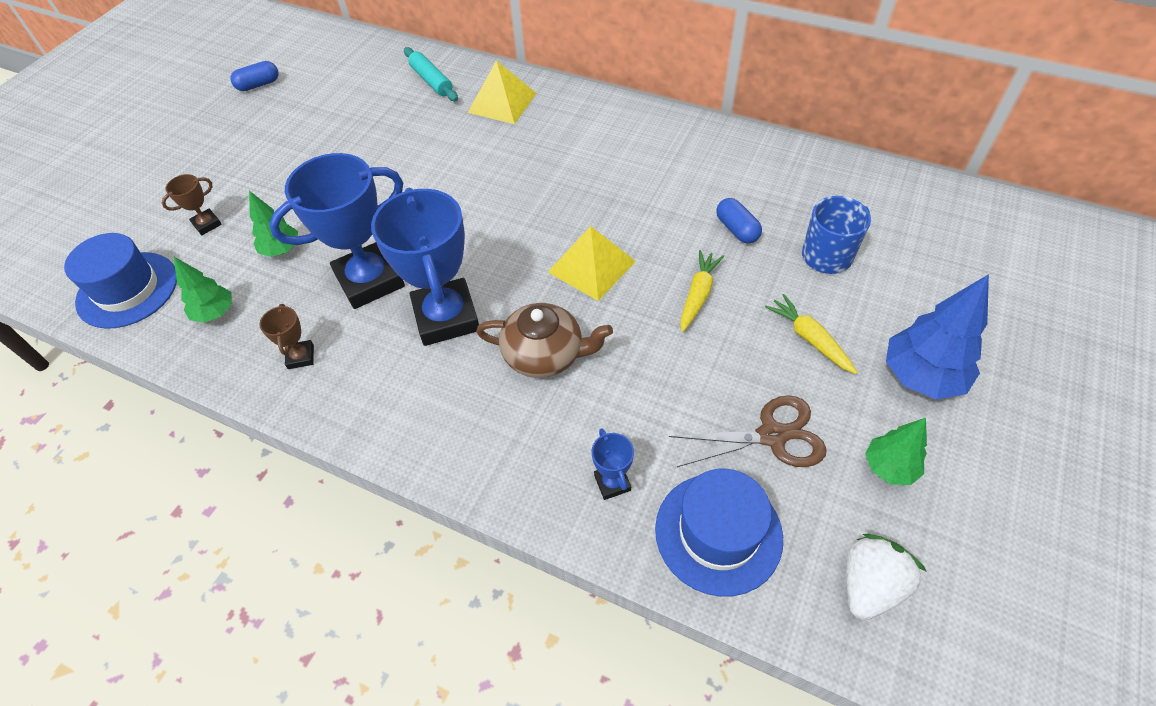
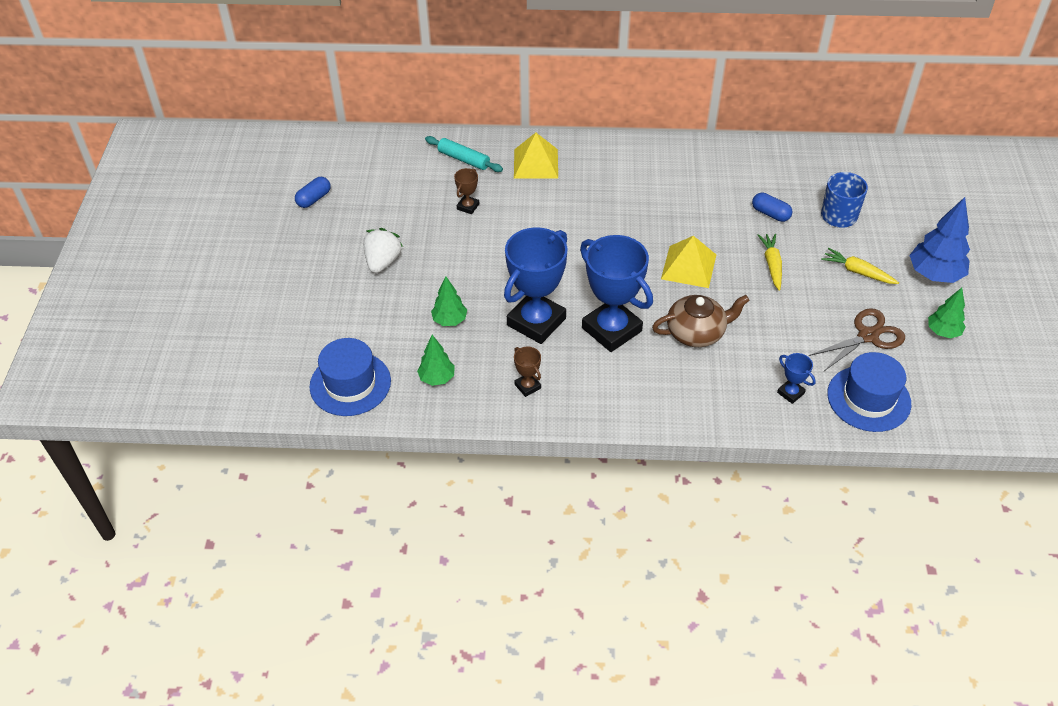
camera: 25 degrees left, 5 degrees down
(207, 224) = (371, 319): brown trophy -> brown trophy (468, 206)
(869, 585) = (964, 396): white strawberry -> white strawberry (382, 262)

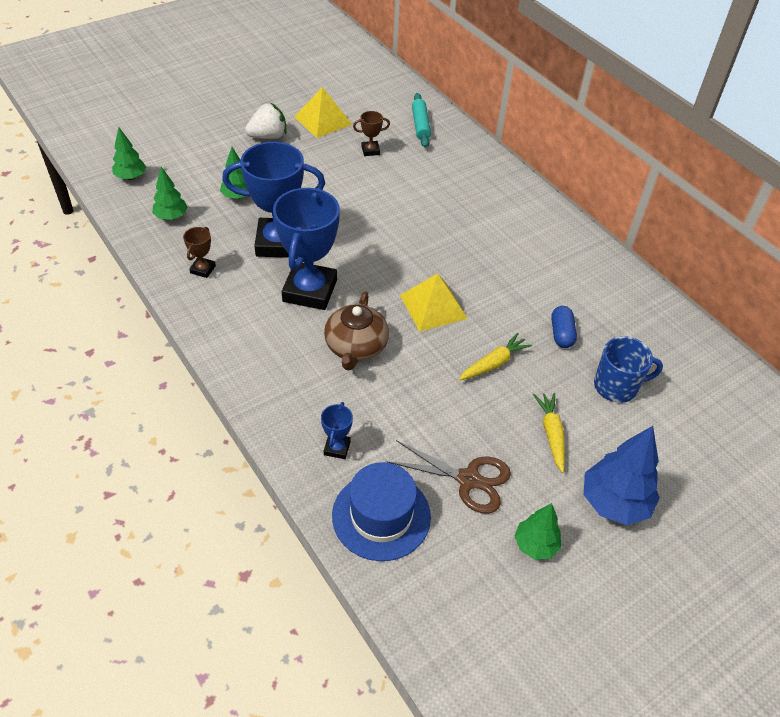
camera: 50 degrees right, 0 degrees up
(314, 199) = (300, 77): blue capsule -> none
(350, 384) = (131, 177): blue hat -> green tree
(536, 163) = (459, 163): yellow pyramid -> yellow pyramid (323, 120)
(696, 332) = (356, 347): brown teapot -> brown teapot turned 60 degrees clockwise

